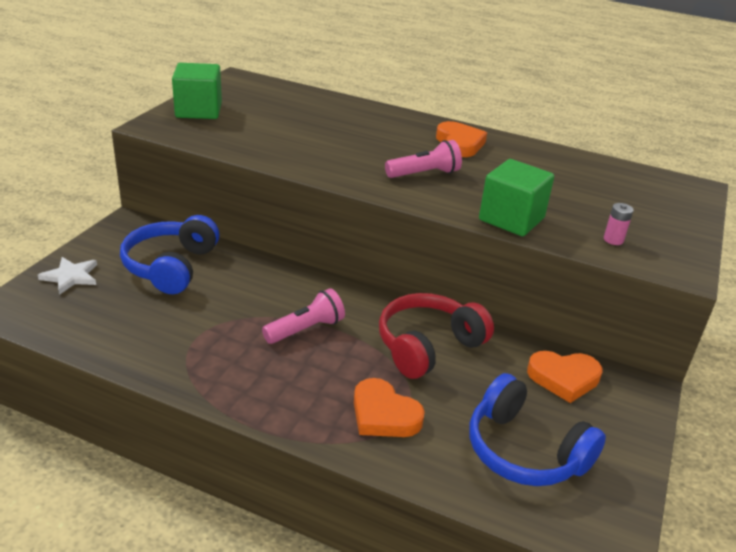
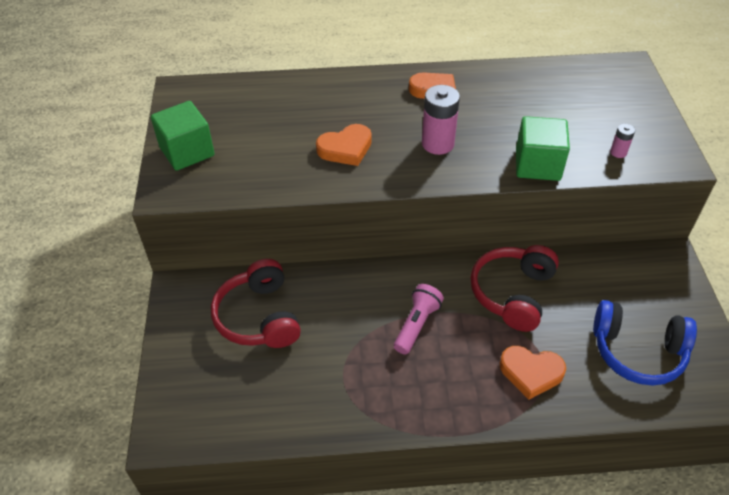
camera: 25 degrees left, 15 degrees up
(71, 277) = (185, 372): white star -> none
(171, 266) = (259, 317): blue headphones -> red headphones
(424, 174) = (438, 144): pink flashlight -> pink battery
(563, 378) = (618, 274): orange heart -> orange heart (346, 148)

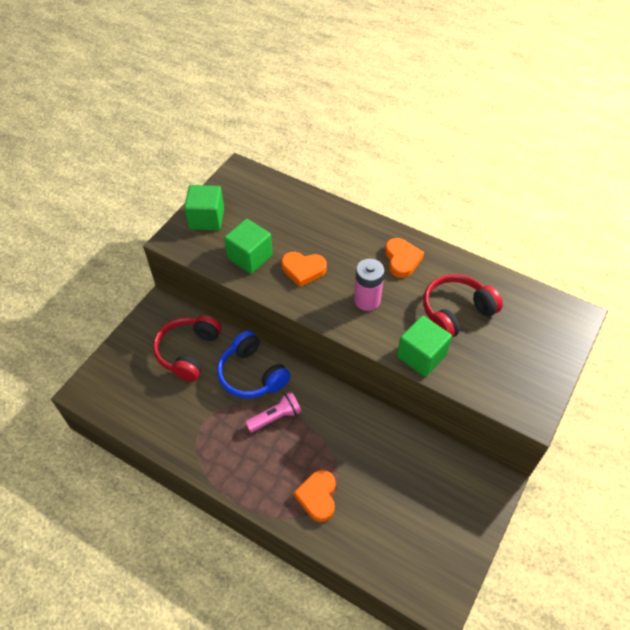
camera: 35 degrees right, 5 degrees up
(275, 164) = (250, 257): none -> green cube
(512, 293) = (356, 436): red headphones -> red headphones (456, 312)
(531, 373) = (317, 497): orange heart -> orange heart turned 45 degrees clockwise
(618, 152) = (492, 381): pink battery -> none
(637, 351) = (403, 532): blue headphones -> blue headphones (252, 374)

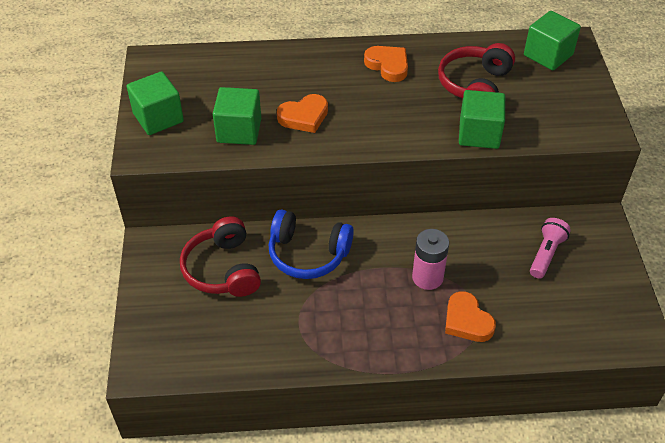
camera: 35 degrees left, 5 degrees down
(275, 417) = (366, 278): pink flashlight -> pink flashlight (546, 254)
(367, 300) = (388, 113): pink battery -> pink battery (427, 277)
(543, 317) = (548, 55): none -> green cube

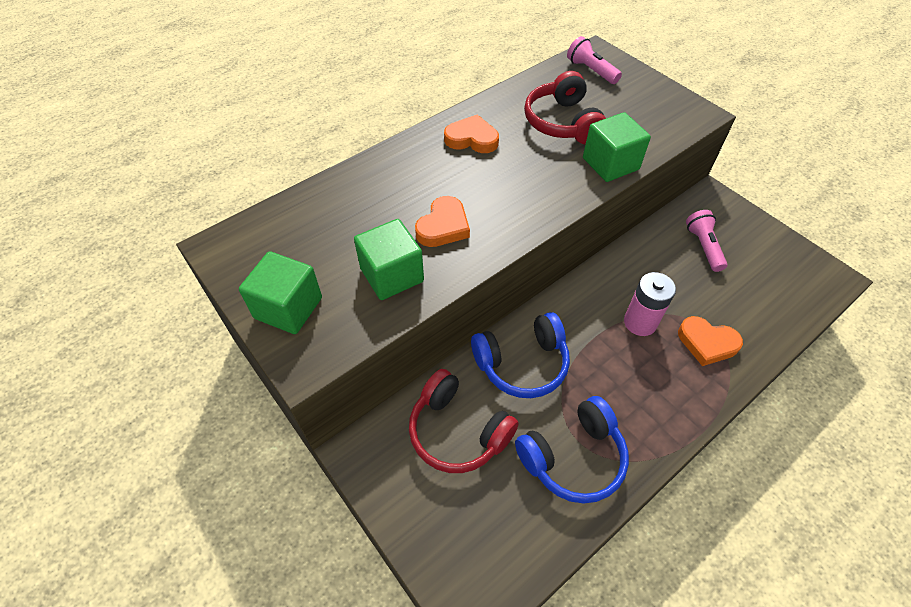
camera: 35 degrees left, 5 degrees up
(284, 330) = (573, 457): none -> blue headphones
(548, 55) = (591, 71): green cube -> pink flashlight

